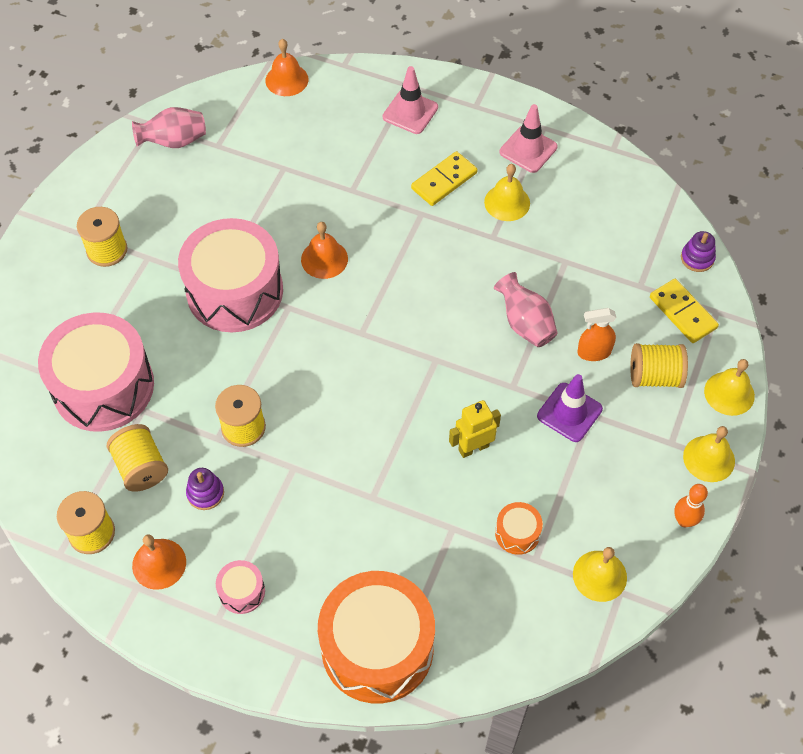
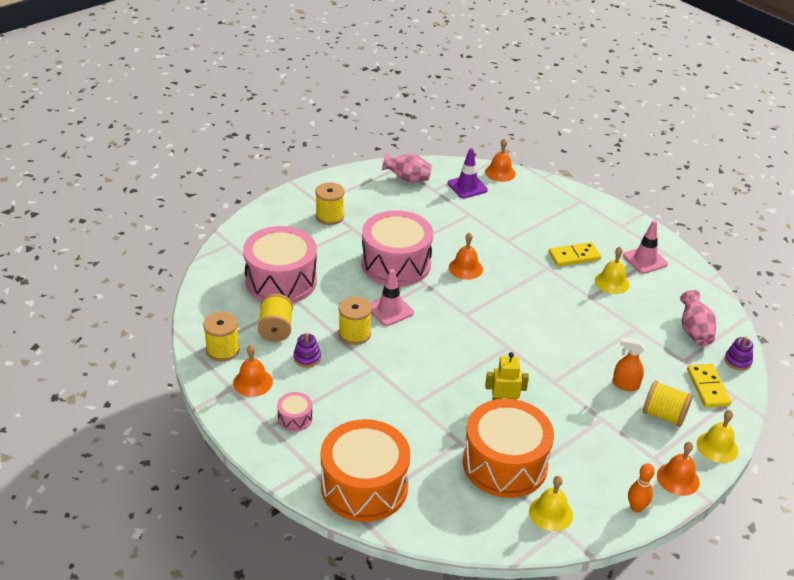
camera: 25 degrees right, 20 degrees down
(410, 112) = (573, 214): pink traffic cone -> pink traffic cone (390, 310)
(517, 533) = (505, 464): orange drum -> orange drum, size x2.39
(525, 323) = (584, 351): pink vase -> pink vase (694, 331)
(569, 412) = (586, 411): purple traffic cone -> purple traffic cone (467, 187)
(709, 458) = (678, 478): yellow bell -> orange bell

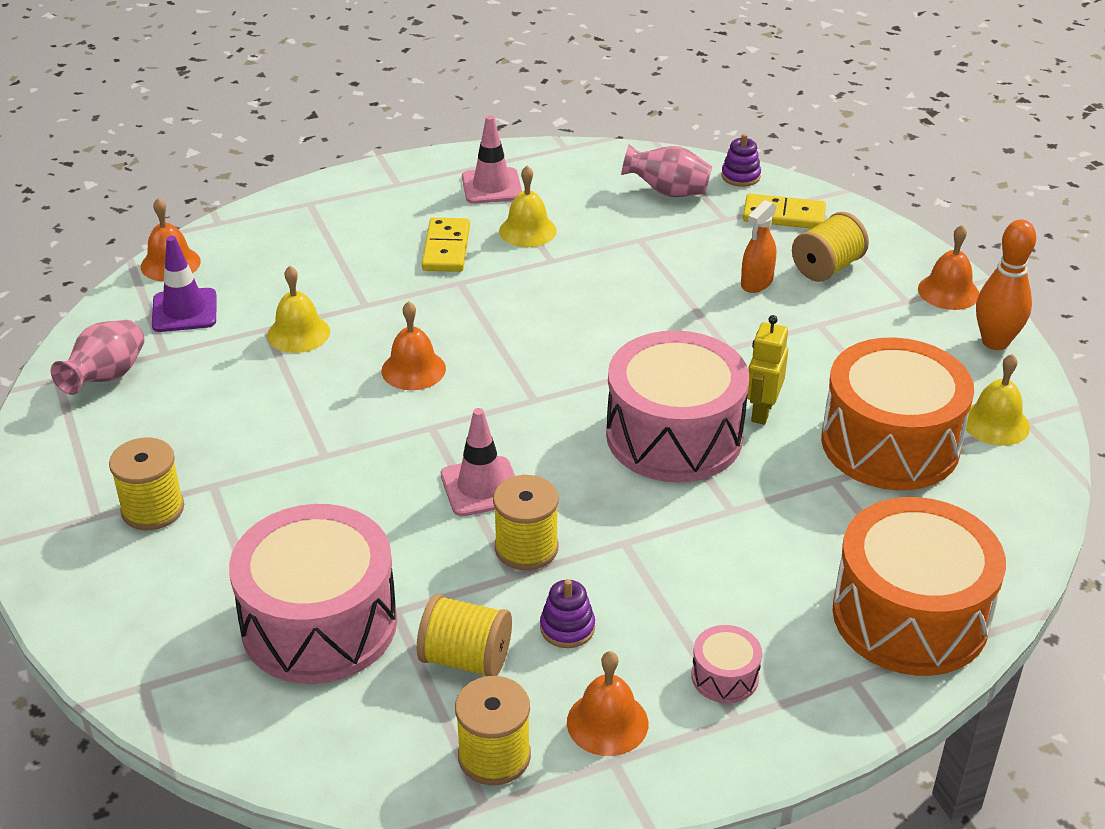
camera: 70 degrees left, 0 degrees up
(396, 264) = (355, 450): pink drum -> pink drum (674, 435)
(636, 507) = (995, 342): orange bowling pin -> orange bowling pin, size x1.53
(717, 447) = (897, 242): yellow bell -> yellow bell (298, 333)

